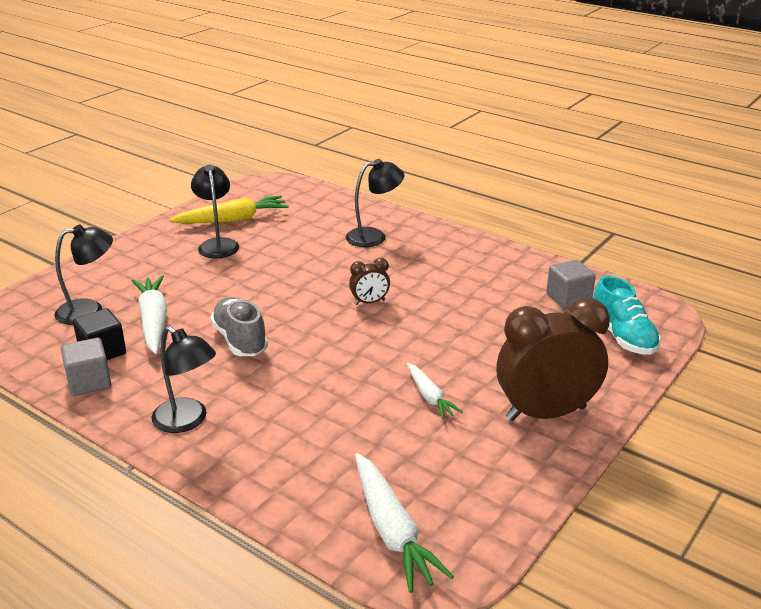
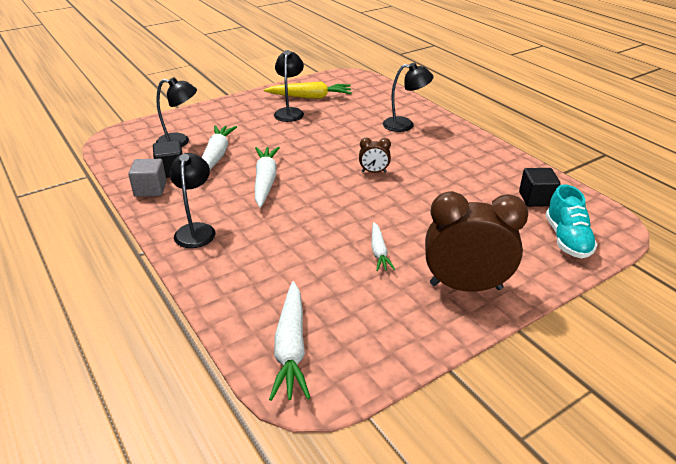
camera: 20 degrees right, 5 degrees up
(187, 421) = (196, 230): black lamp -> black lamp turned 150 degrees counterclockwise
(240, 340) = (265, 181): grey shoe -> white carrot
(568, 298) = (536, 199): grey cube -> black cube

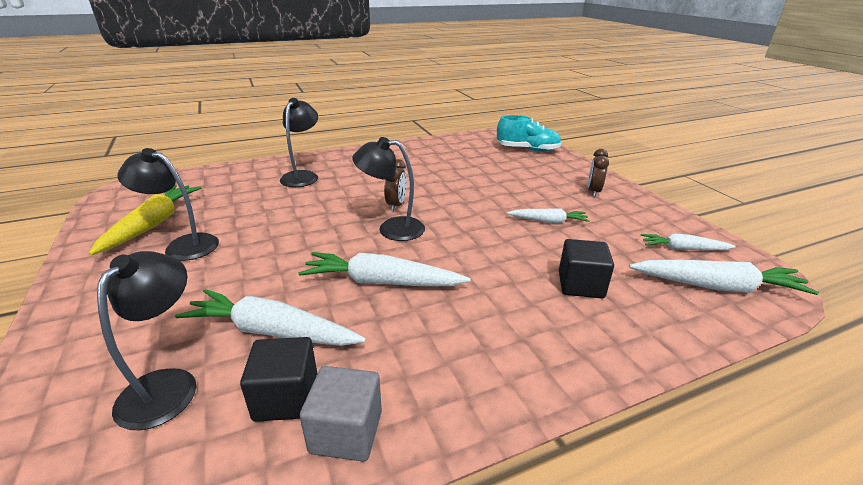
camera: 80 degrees left, 5 degrees down
(196, 230) = (500, 359): black lamp -> black lamp (392, 228)
(354, 338) = (682, 249): none -> white carrot
(465, 286) = (593, 192): brown clock -> brown clock, size x0.45
(536, 199) = (471, 148): black cube -> black cube (580, 285)

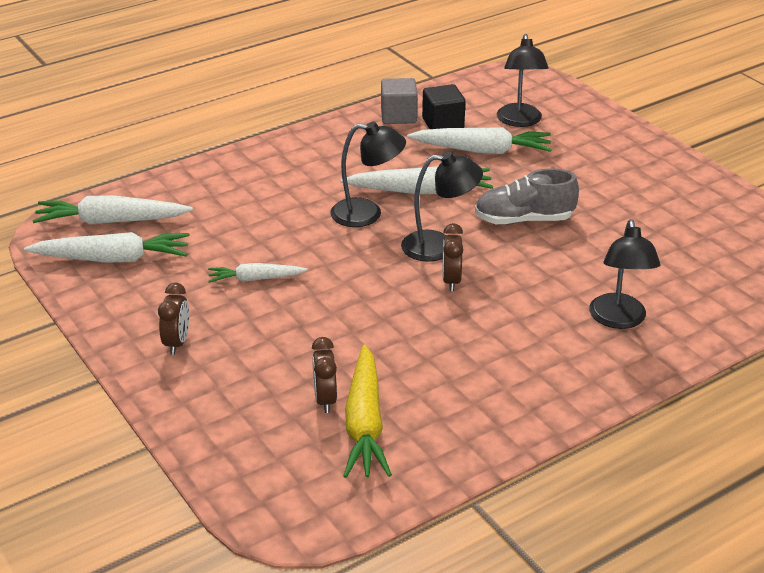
camera: 170 degrees right, 5 degrees up
(153, 224) = (703, 220): yellow carrot -> yellow carrot (365, 424)
(183, 245) = (637, 202): black lamp -> black lamp (367, 214)
(302, 241) = (524, 220): none -> grey shoe
(496, 162) = (325, 399): none -> brown clock
(527, 150) = (263, 456): turquoise shoe -> none
(580, 285) = (239, 209): black cube -> none
(682, 249) = (113, 259): white carrot -> white carrot, size x1.68

